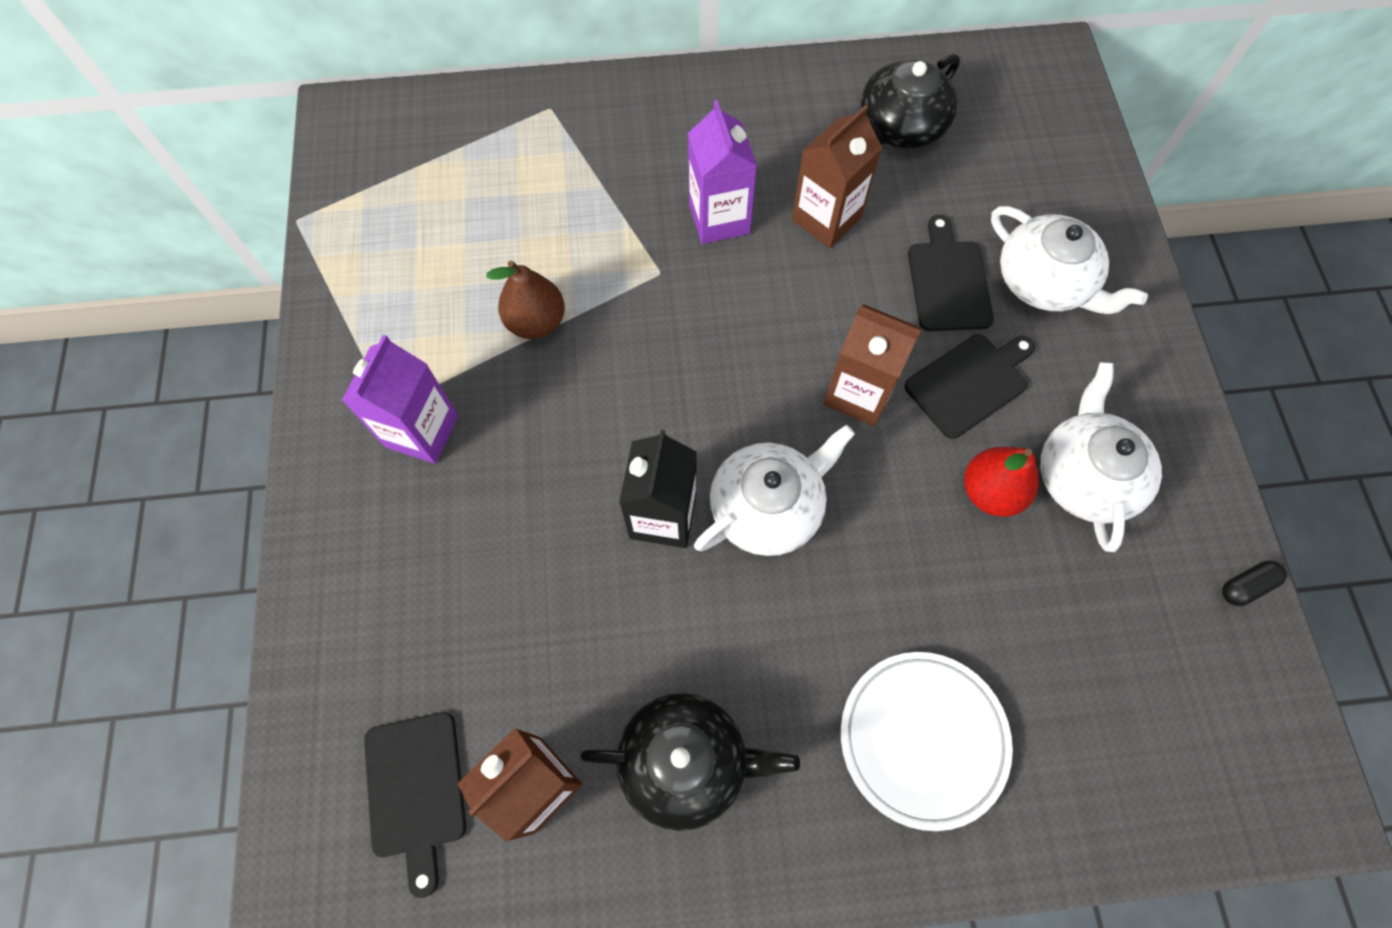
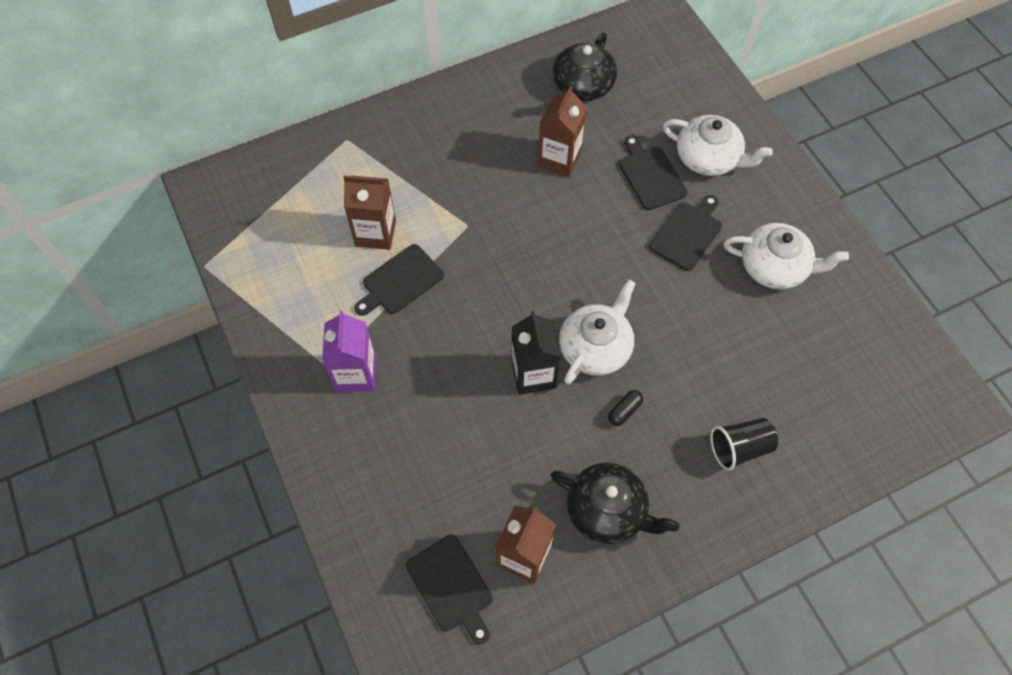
camera: 20 degrees left, 5 degrees down
(536, 322) = (400, 281): brown pear -> black cutting board
(686, 761) = (607, 510): black teapot -> black teapot turned 45 degrees clockwise
(719, 219) = (491, 179): purple carton -> none
(858, 393) = (623, 261): brown carton -> brown carton (375, 233)
(923, 739) = (739, 448): white plate -> black cup
(990, 492) = (724, 294): red pear -> none
(1084, 475) = (775, 267): white teapot -> white teapot turned 120 degrees clockwise
(1245, 586) = (887, 300): black capsule -> black capsule (624, 411)

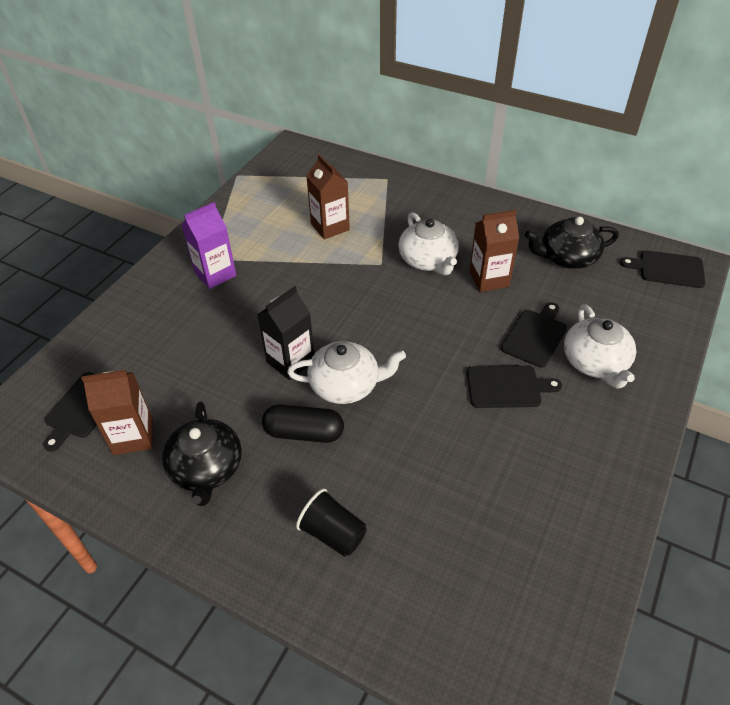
camera: 55 degrees right, 15 degrees down
(400, 281) = (304, 257): black cutting board -> black cutting board (668, 269)
(624, 411) = (304, 432): black capsule -> black capsule, size x1.91
(775, 267) = (540, 465): white teapot -> white teapot (428, 260)

